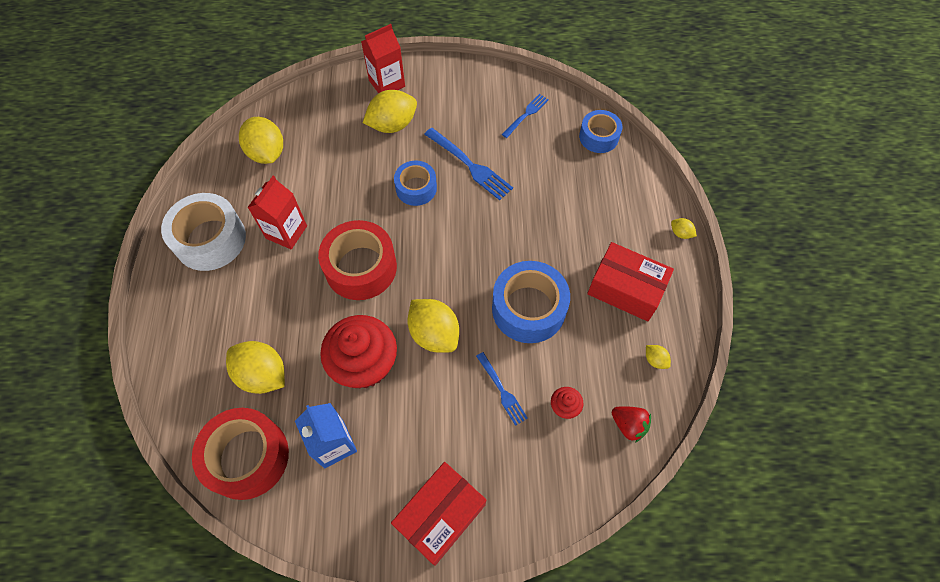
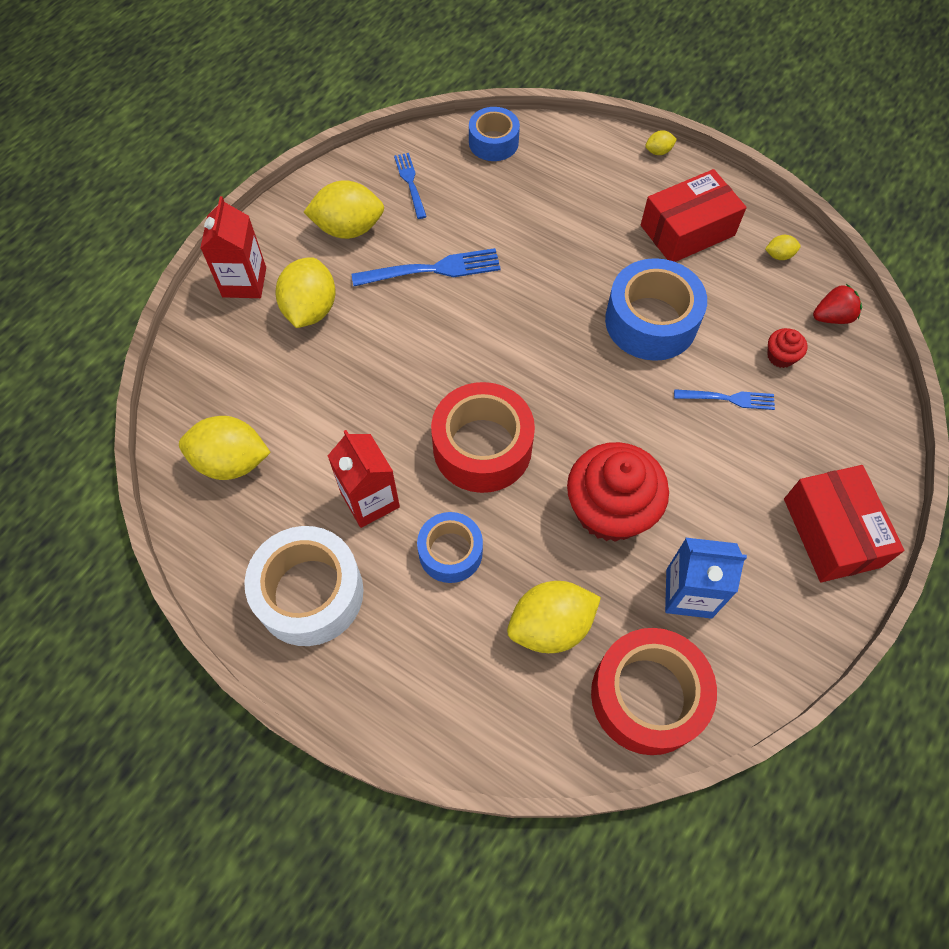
camera: 55 degrees left, 0 degrees up
(416, 188) = (419, 335): blue tape -> blue tape (450, 552)
(434, 334) = (620, 422): yellow lemon -> yellow lemon (348, 228)

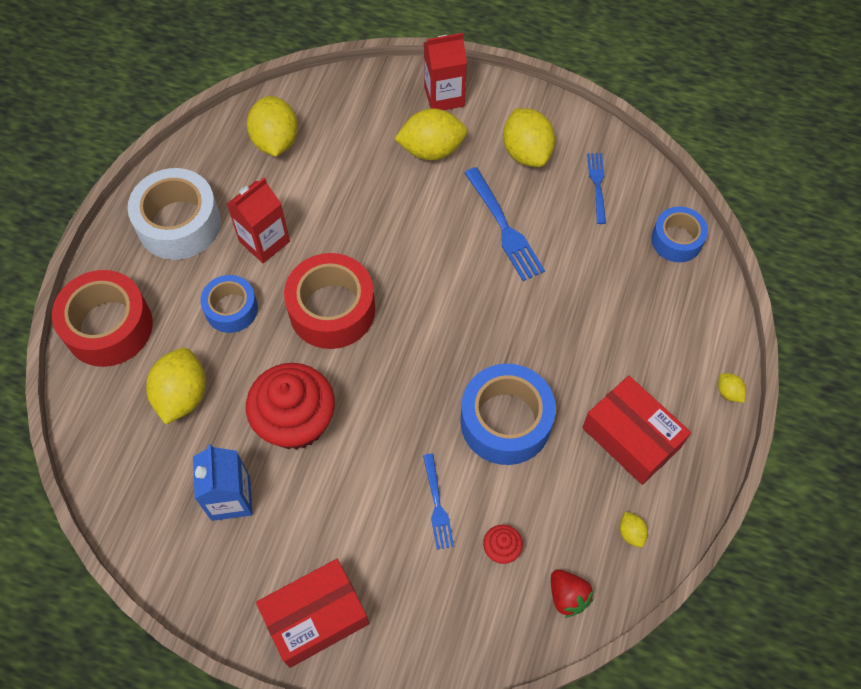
camera: 75 degrees right, 0 degrees up
(410, 183) = (597, 185): blue fork -> blue fork turned 60 degrees counterclockwise
(550, 626) = (182, 395): yellow lemon -> yellow lemon turned 45 degrees clockwise
(647, 696) = (135, 479): red tape -> red tape (108, 327)

